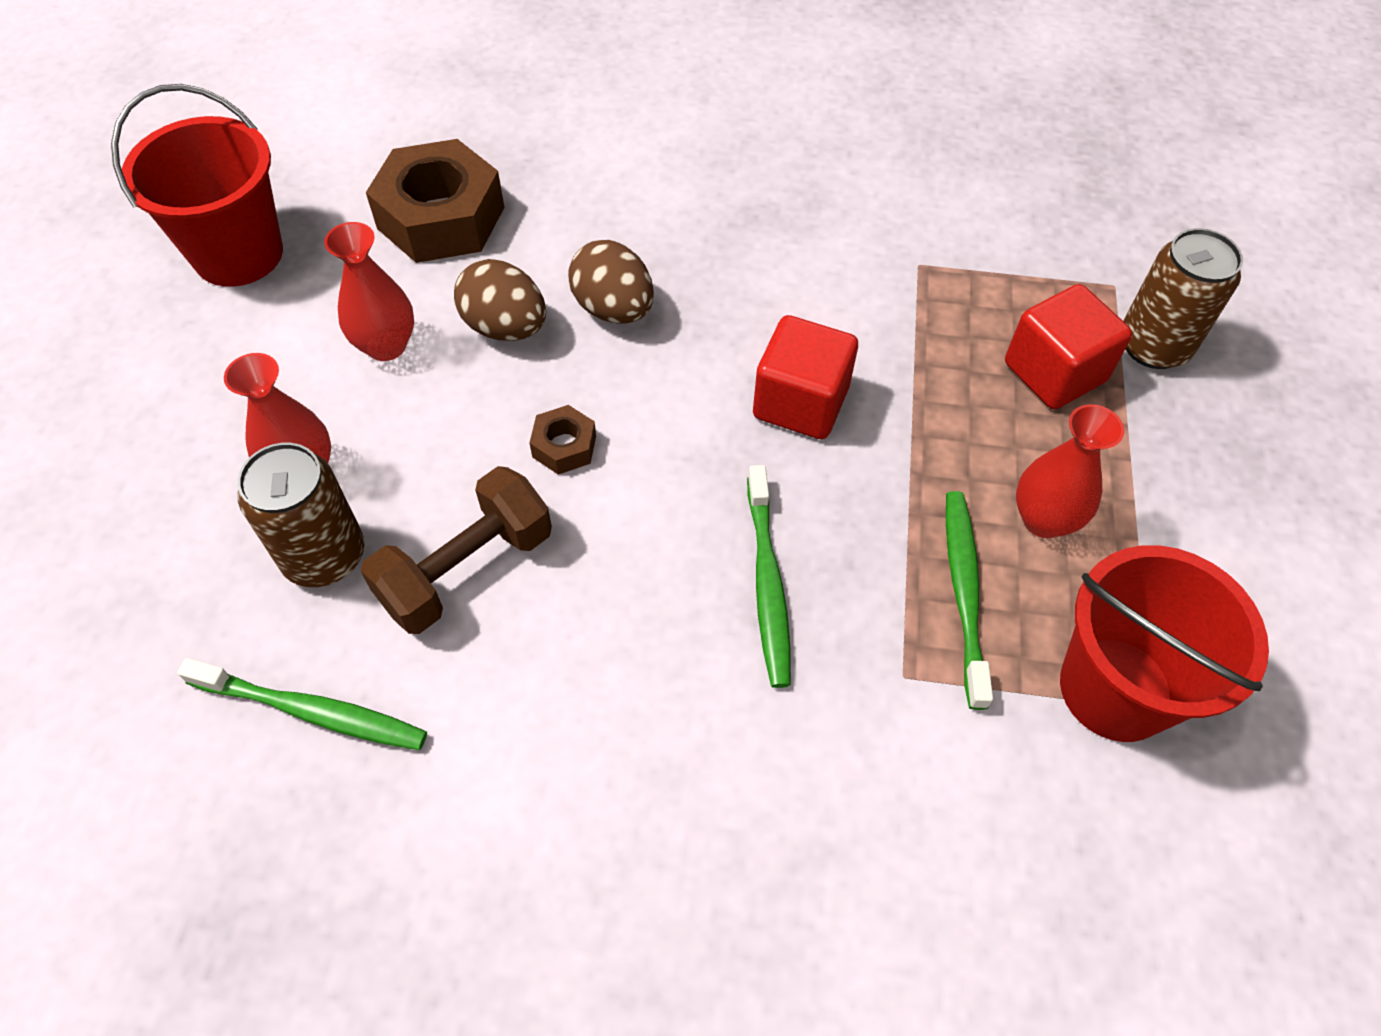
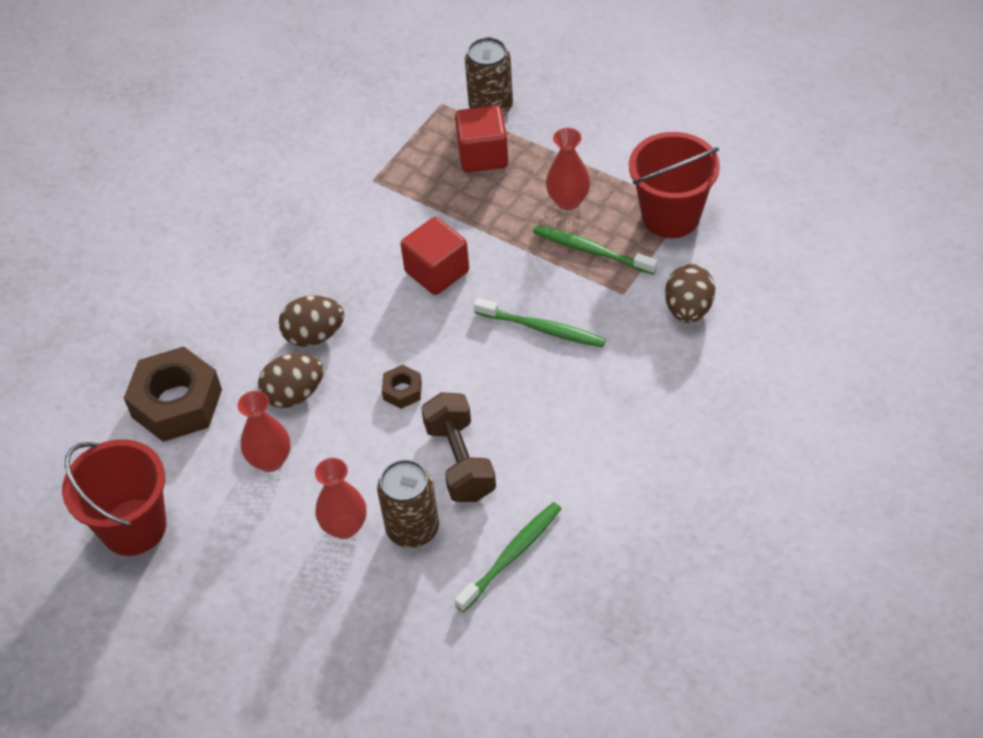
camera: 60 degrees left, 5 degrees down
(929, 798) = (688, 309): none -> brown egg

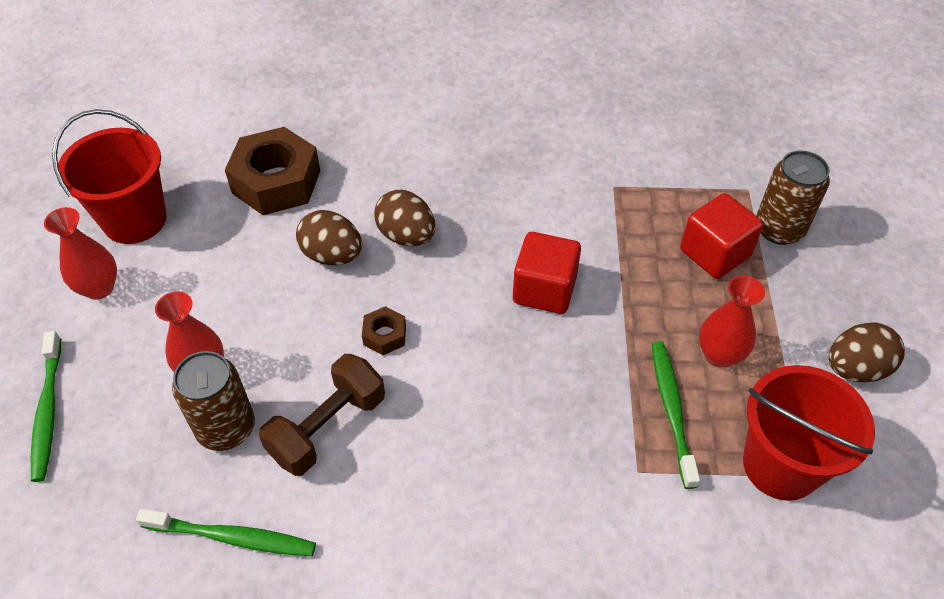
camera: 55 degrees right, 0 degrees up
(270, 460) = (250, 276): red vase -> red vase (99, 288)
(542, 329) = (537, 417): green toothbrush -> green toothbrush (48, 411)
(688, 309) = (665, 552): brown egg -> brown egg (855, 368)

